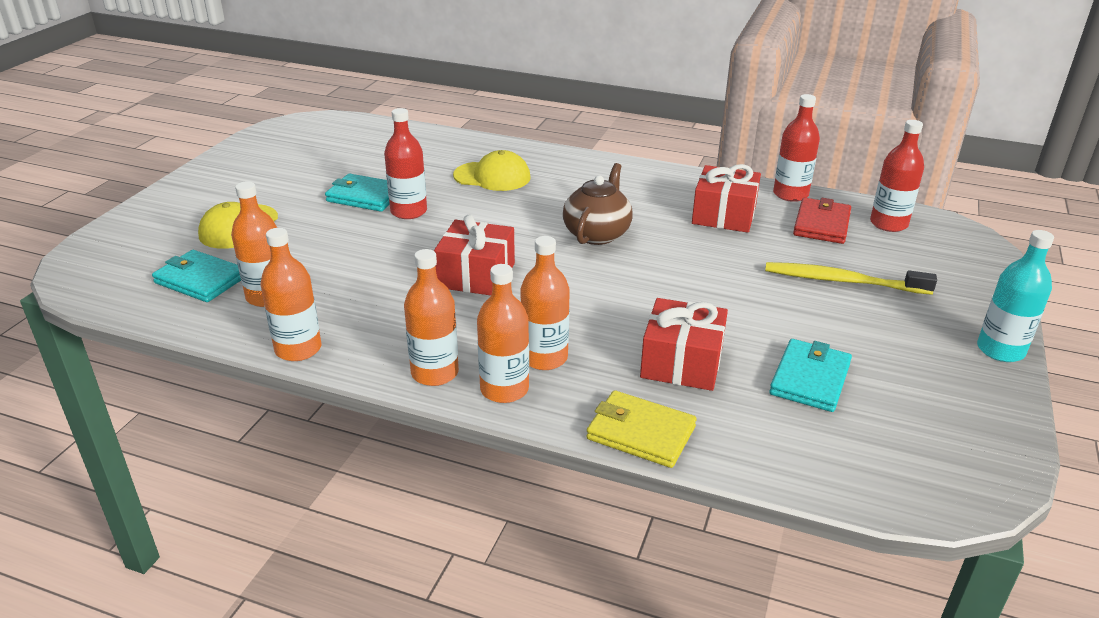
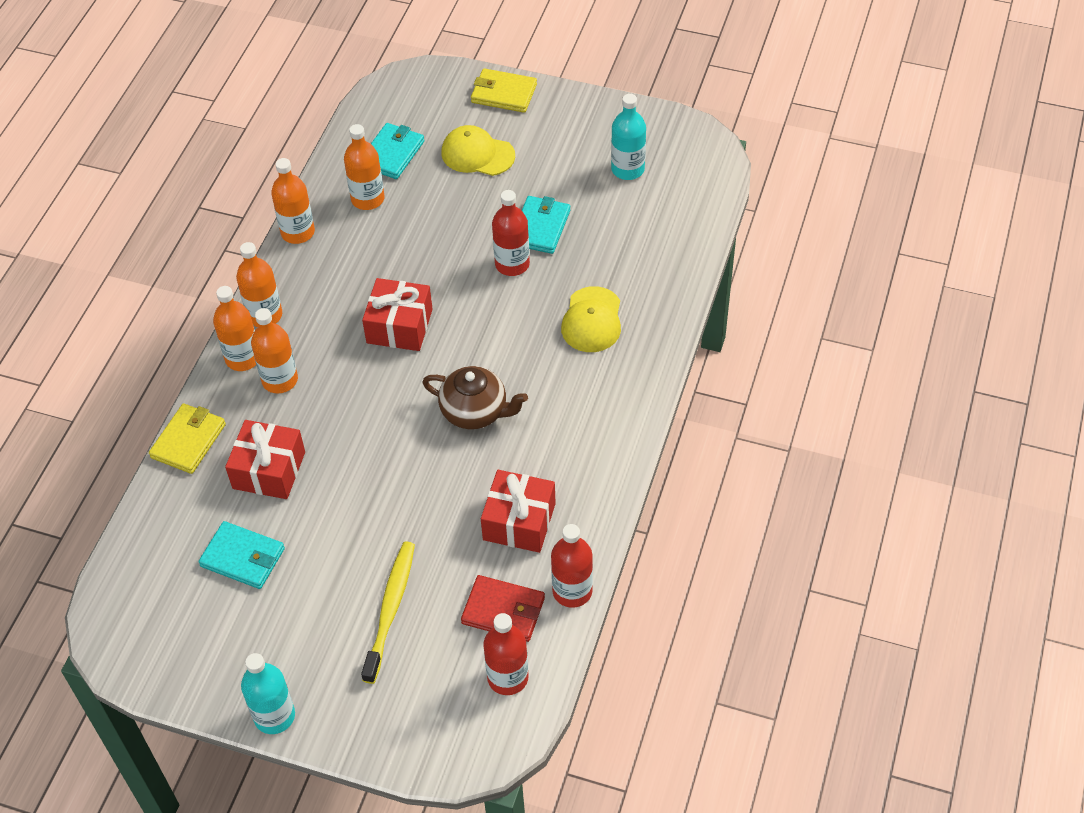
camera: 90 degrees right, 20 degrees up
(154, 211) = (503, 93): none -> yellow wallet
(310, 155) = (627, 169): none -> turquoise bottle

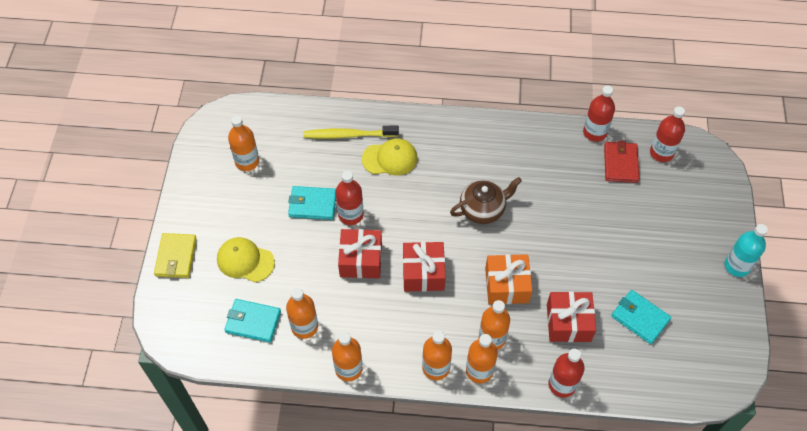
camera: 105 degrees left, 5 degrees up
(188, 441) = (562, 385): yellow wallet -> red bottle
(243, 557) = (640, 318): turquoise wallet -> turquoise wallet turned 60 degrees counterclockwise
(348, 413) = (507, 285): none -> orange gift
(390, 610) = (643, 222): yellow toothbrush -> yellow toothbrush (349, 135)
(475, 411) = (483, 209): brown teapot -> brown teapot turned 60 degrees clockwise
(477, 154) = (245, 261): yellow cap -> yellow cap turned 105 degrees clockwise
(519, 521) = (557, 168): red gift -> red gift (361, 260)
(627, 169) = (247, 161): turquoise bottle -> orange bottle

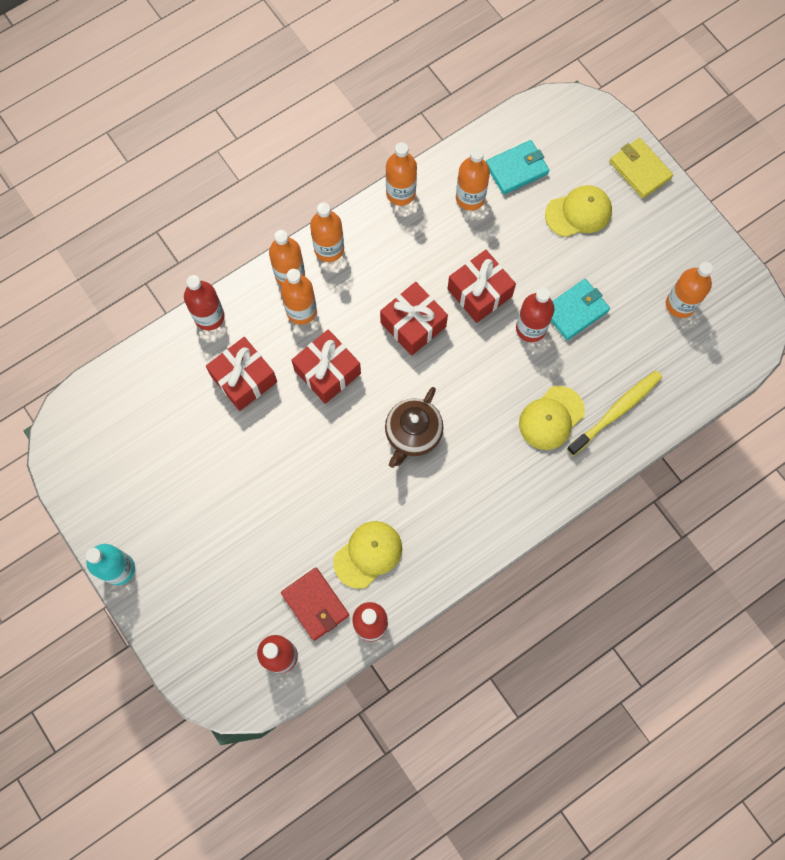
camera: 140 degrees right, 15 degrees up
(507, 285) = (327, 372): orange gift -> red gift
(567, 166) = (368, 554): none -> yellow cap
(640, 318) = (181, 435): turquoise wallet -> none

